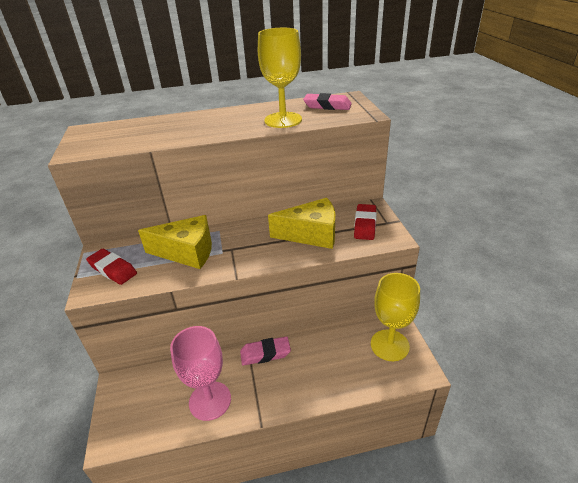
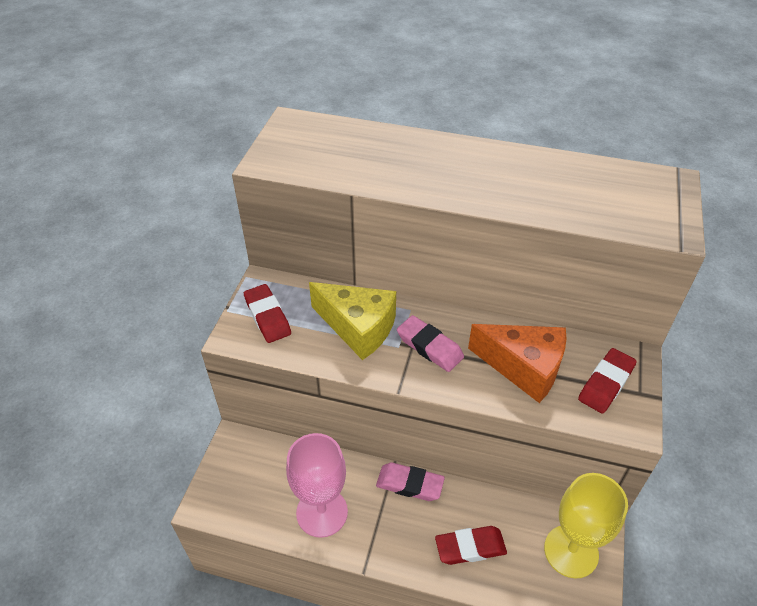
camera: 25 degrees right, 10 degrees up
(283, 120) = (546, 198): yellow goblet -> none
(311, 234) = (524, 367): yellow cheese -> orange cheese
(327, 106) = (627, 190): pink eraser -> pink eraser (429, 347)
(327, 373) = (470, 547): none -> red eraser

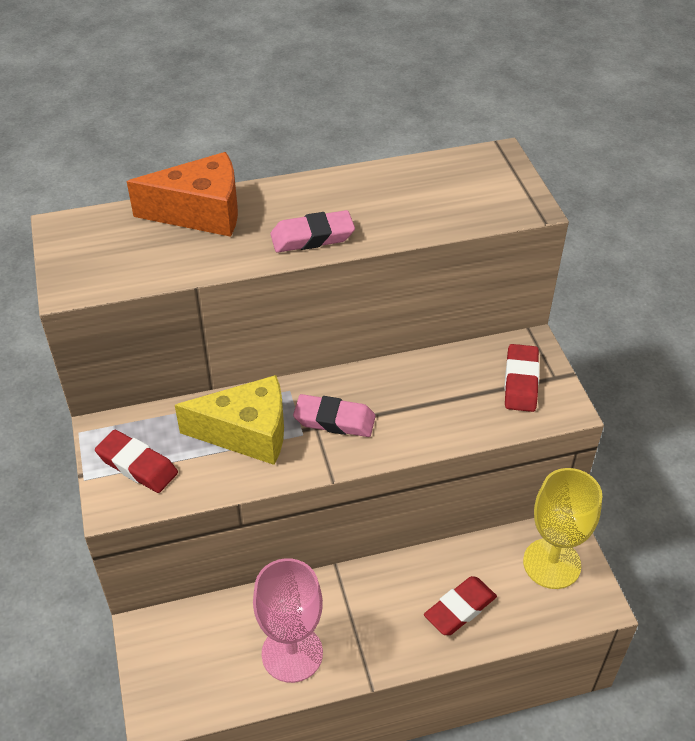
camera: 30 degrees left, 0 degrees up
(409, 484) = (365, 579): pink eraser -> pink eraser (312, 237)
(524, 367) = (438, 400): orange cheese -> orange cheese (201, 212)

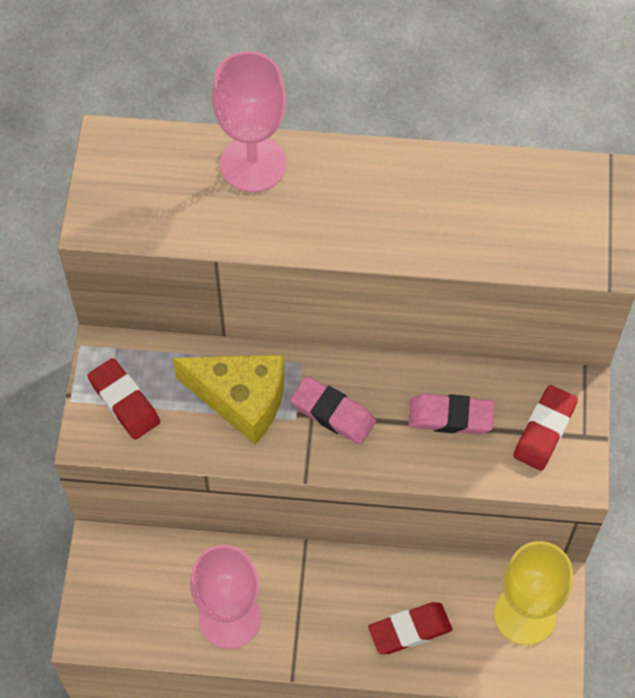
camera: 20 degrees right, 15 degrees up
(201, 212) = (253, 164): orange cheese -> pink goblet
(312, 237) = (354, 232): pink eraser -> pink eraser (450, 417)

